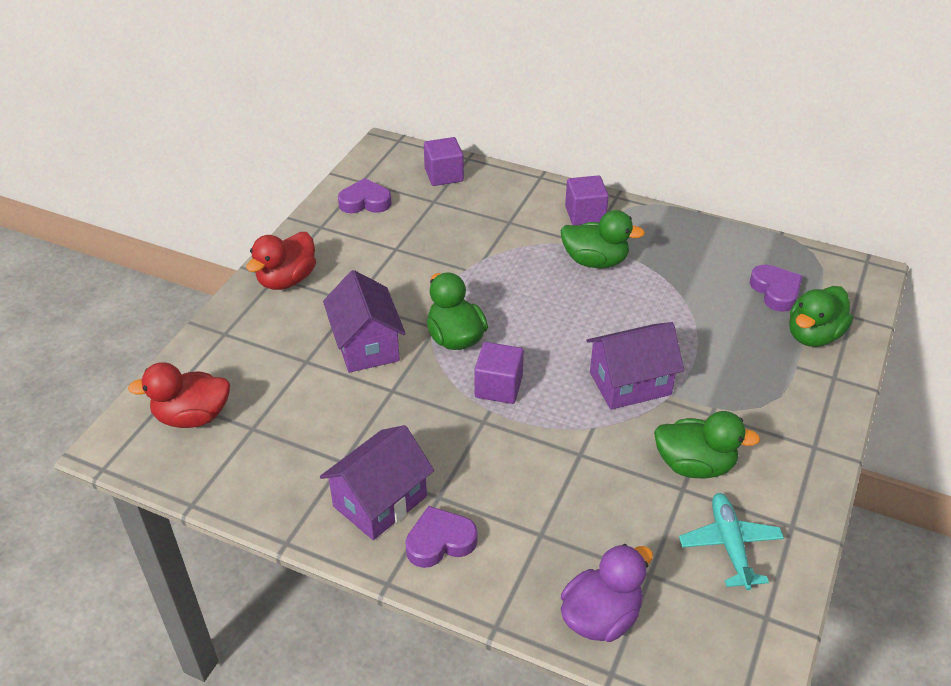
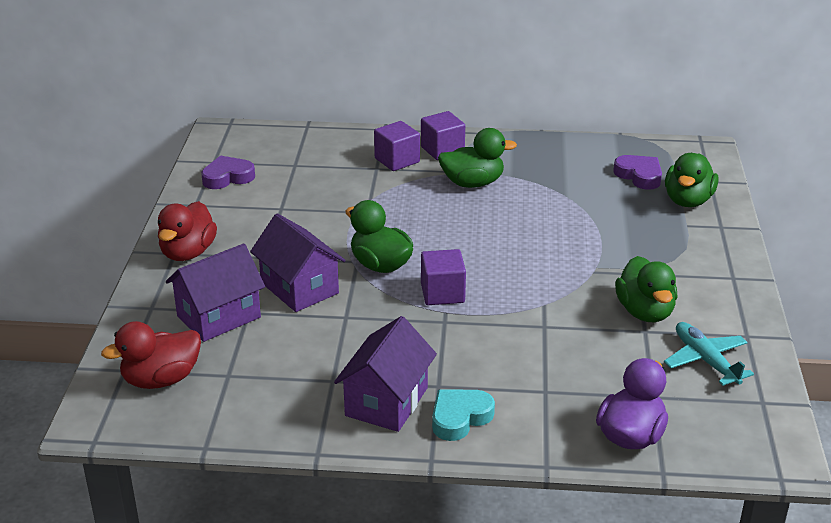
camera: 20 degrees left, 10 degrees down
(440, 541) = (460, 418): purple heart -> turquoise heart
(444, 175) = (292, 143): purple cube -> purple cube (397, 160)
(630, 383) = (556, 266): purple house -> purple house (219, 317)
(694, 465) = (645, 312): green duck -> green duck turned 90 degrees clockwise

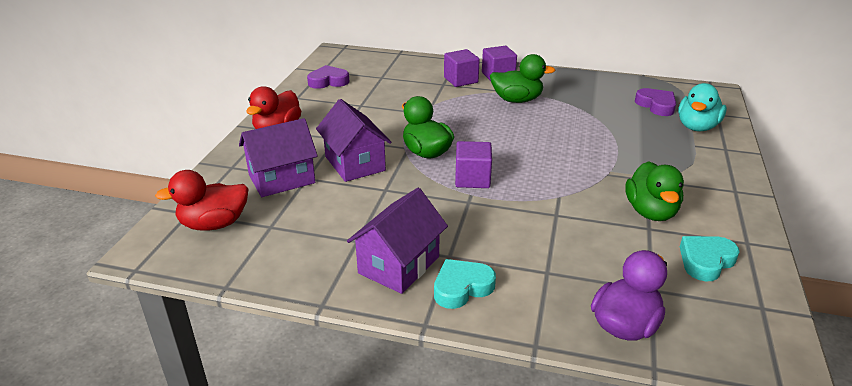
camera: 10 degrees right, 0 degrees up
(688, 201) = (697, 127): green duck -> turquoise duck
(705, 360) = (706, 261): turquoise plane -> turquoise heart

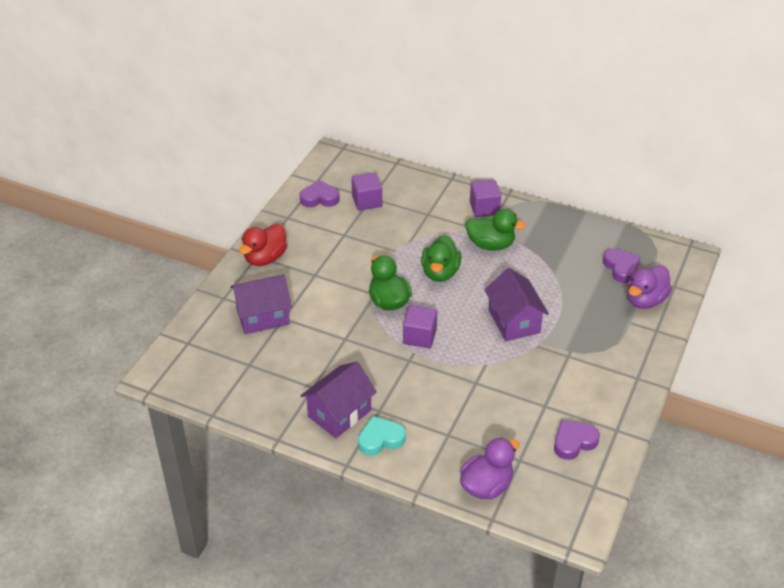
camera: 10 degrees right, 10 degrees up
(214, 224) = (206, 356): red duck -> none
(355, 163) = (325, 307): purple house -> purple house (514, 321)
(461, 80) = (446, 210): purple cube -> purple cube (367, 201)
(650, 212) = (554, 390): green duck -> green duck (440, 273)
(697, 127) = (645, 300): turquoise duck -> purple duck
(706, 261) = (574, 442): turquoise heart -> purple heart

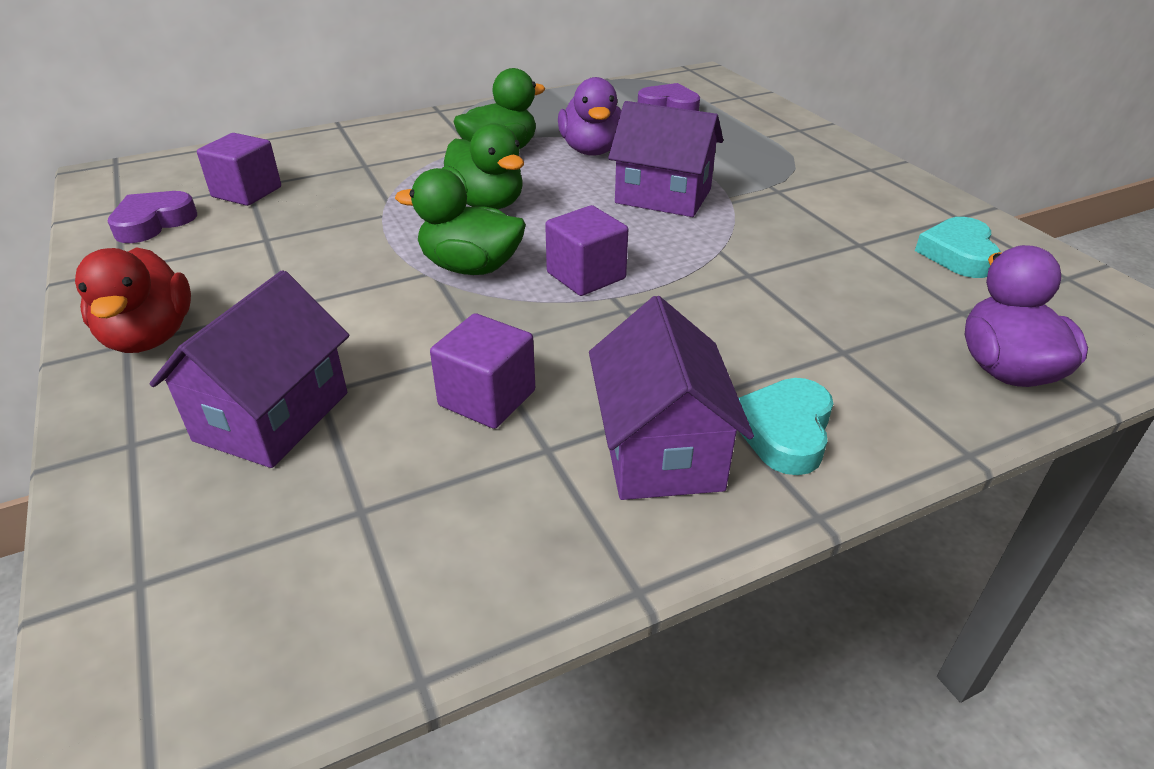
camera: 50 degrees left, 5 degrees down
(484, 208) = (431, 130): purple cube -> purple cube (487, 398)
(574, 442) = (958, 254): purple heart -> turquoise heart
(645, 300) = (741, 116): purple duck -> purple duck (591, 150)

